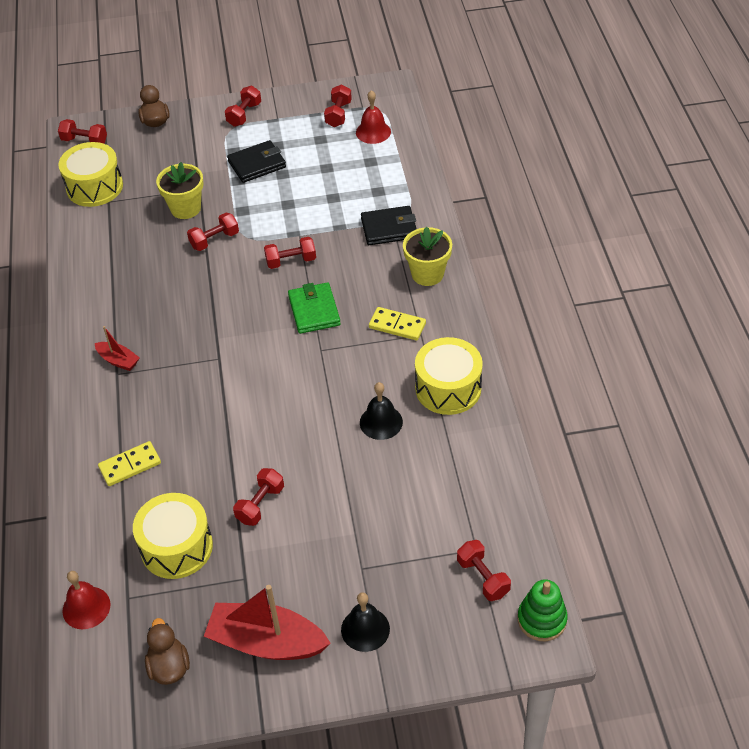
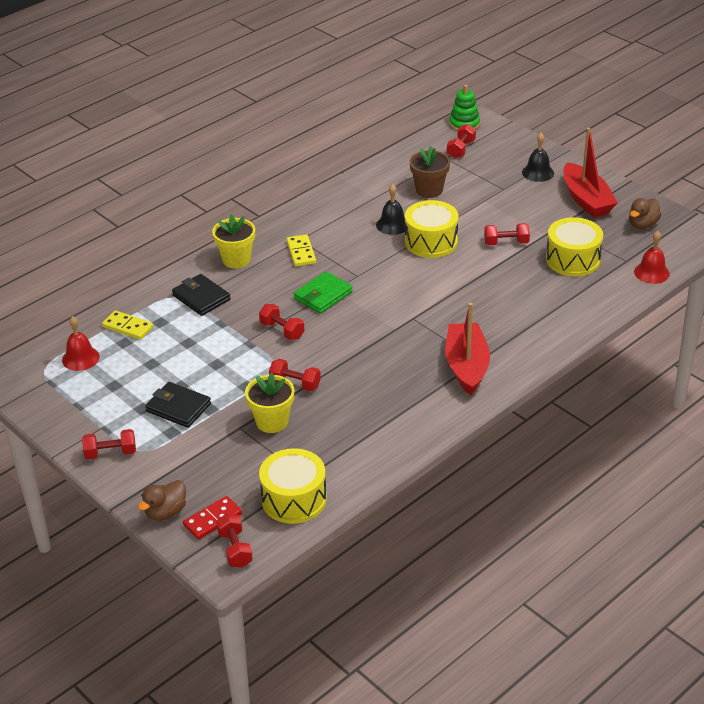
camera: 125 degrees left, 10 degrees down
(118, 360) = (466, 366): red boat -> red boat, size x2.02
(123, 140) = (212, 519): none -> red domino
(130, 465) = (542, 310): yellow domino -> yellow domino (128, 327)
(338, 114) = (68, 390): red dumbbell -> none
(419, 492) = (429, 190): none -> brown flower pot
(448, 388) = (337, 210): yellow drum -> yellow drum (431, 241)

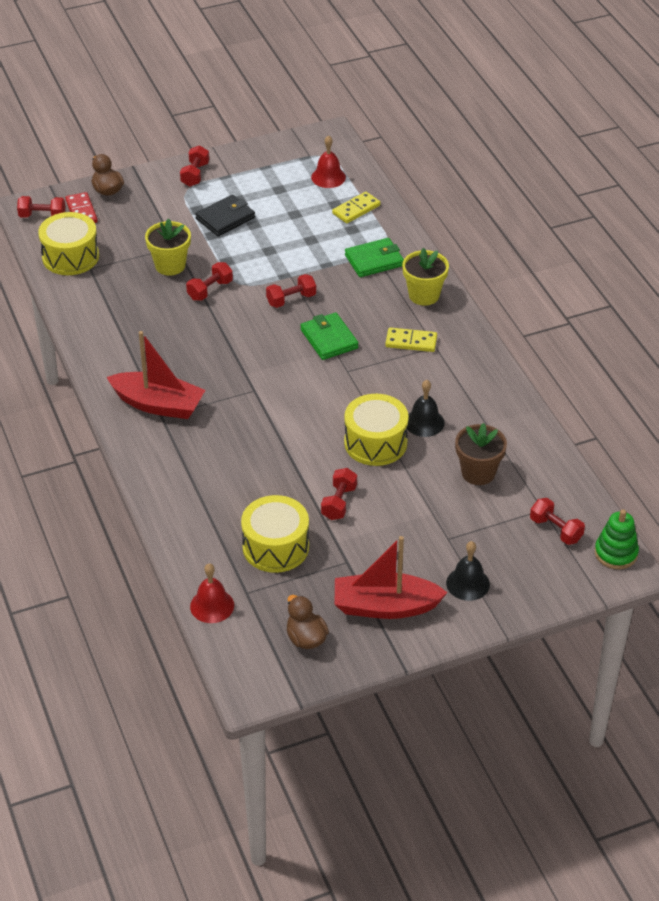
camera: 110 degrees right, 5 degrees up
(201, 297) = (374, 260): black wallet -> green wallet

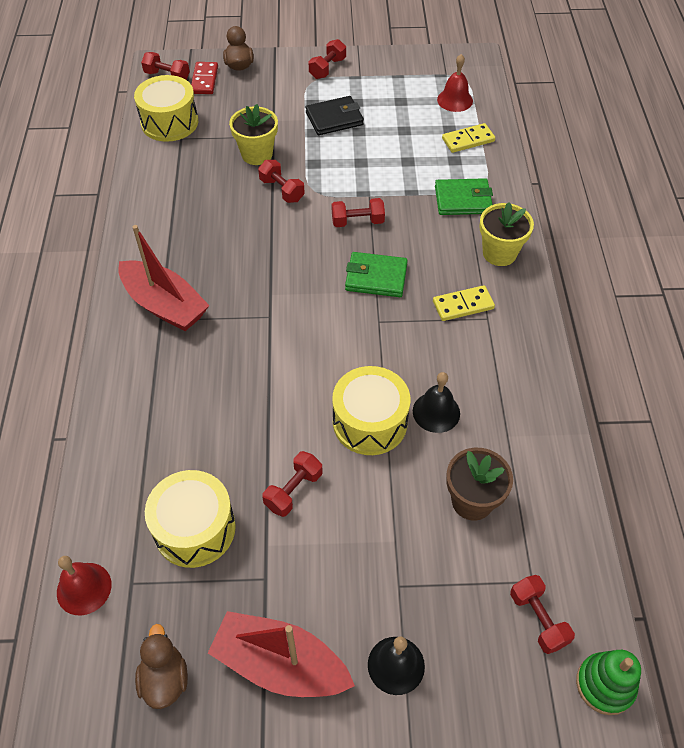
camera: 20 degrees right, 10 degrees up
(210, 290) = (282, 190): red dumbbell -> red dumbbell turned 75 degrees clockwise
(329, 339) = (376, 277): green wallet -> green wallet turned 75 degrees counterclockwise
(411, 342) = (463, 305): yellow domino -> yellow domino turned 45 degrees counterclockwise

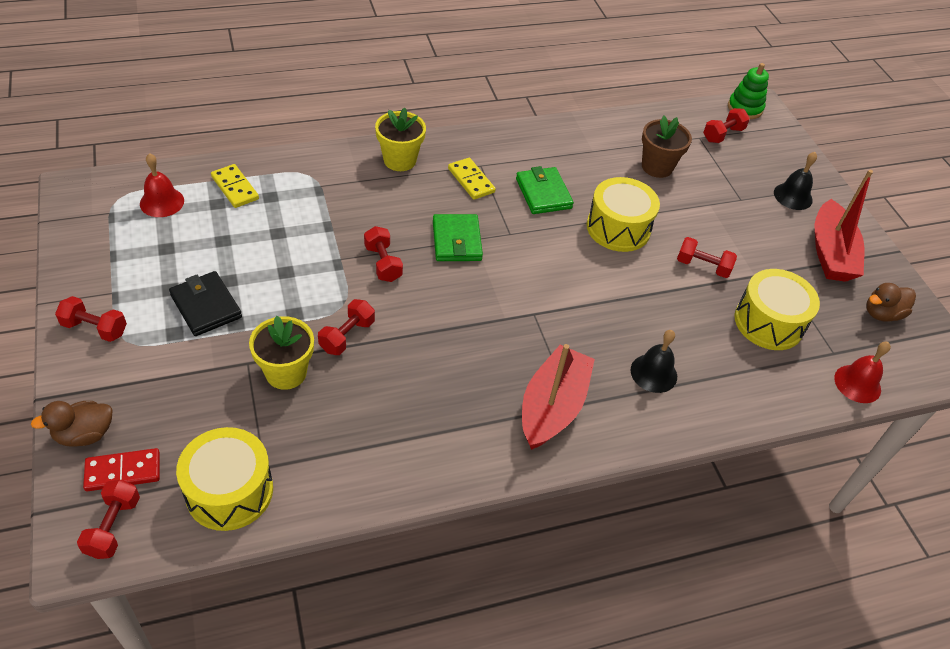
camera: 110 degrees left, 5 degrees down
(436, 412) = (590, 190): black bell -> black bell (653, 373)
(463, 200) = (332, 187): green wallet -> green wallet (543, 193)

